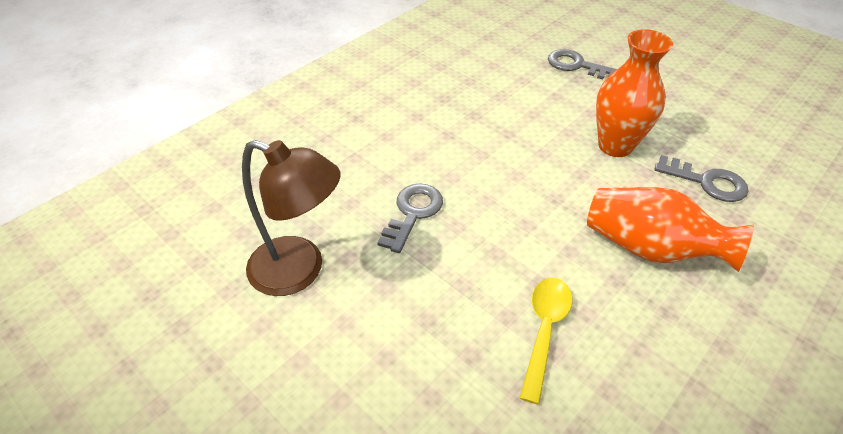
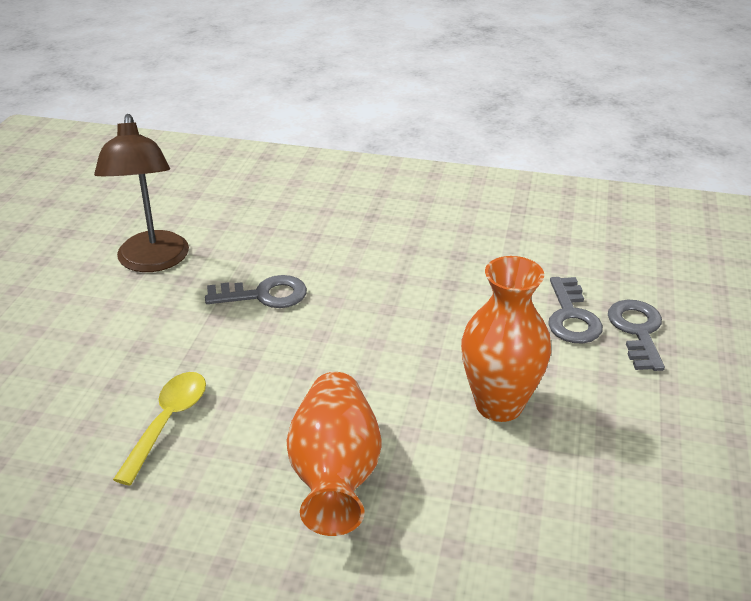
camera: 60 degrees right, 10 degrees down
(544, 330) = (167, 422): yellow spoon -> yellow spoon turned 60 degrees counterclockwise
(707, 182) = (502, 504): grey key -> grey key (571, 317)

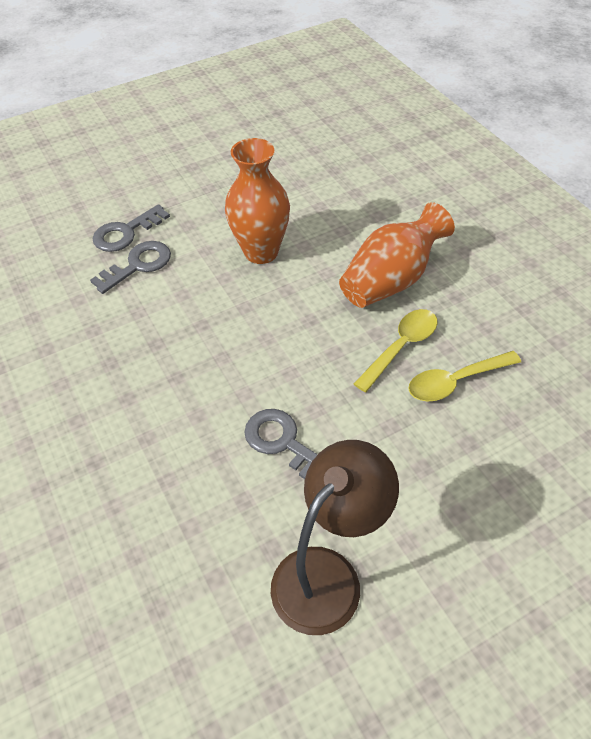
camera: 130 degrees left, 15 degrees up
(249, 416) = (401, 347): none -> yellow spoon

